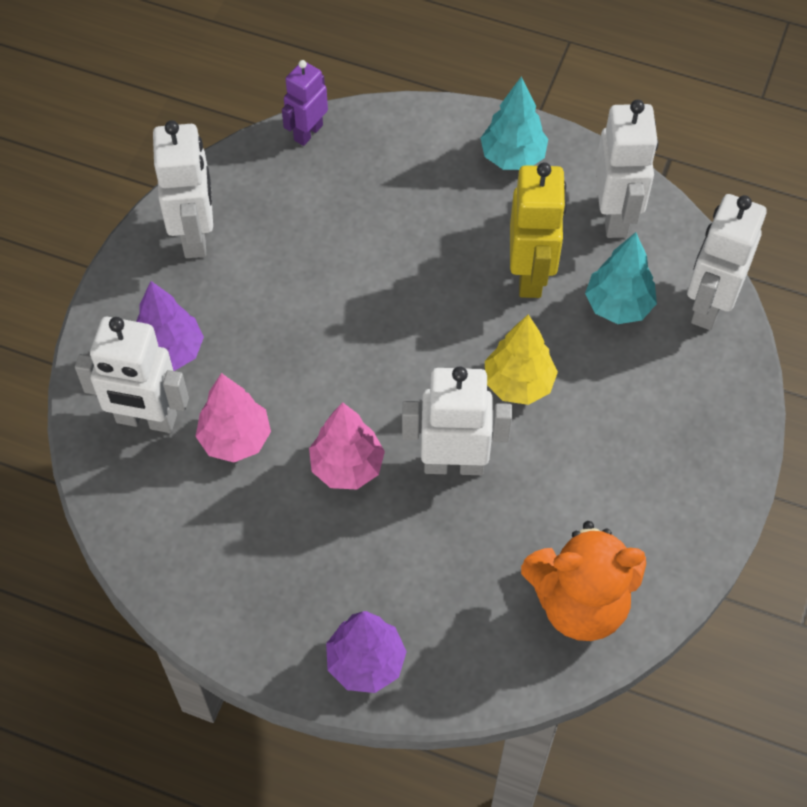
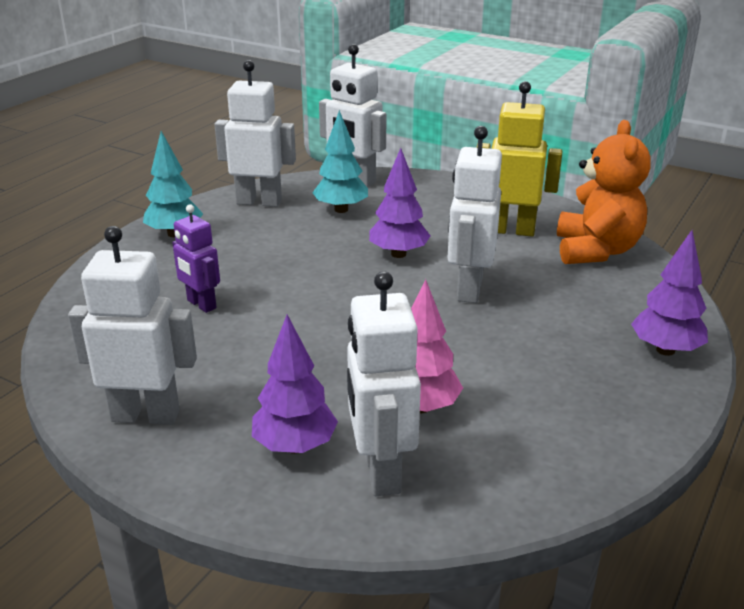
camera: 80 degrees left, 30 degrees down
(146, 419) = (380, 471): white robot -> white robot turned 150 degrees clockwise
(308, 132) = (65, 330): purple robot -> purple robot (201, 304)
(347, 466) = (463, 342): pink tree -> none
(518, 384) = (398, 254): yellow tree -> purple tree
(531, 275) = (296, 238): yellow robot -> yellow robot (511, 230)

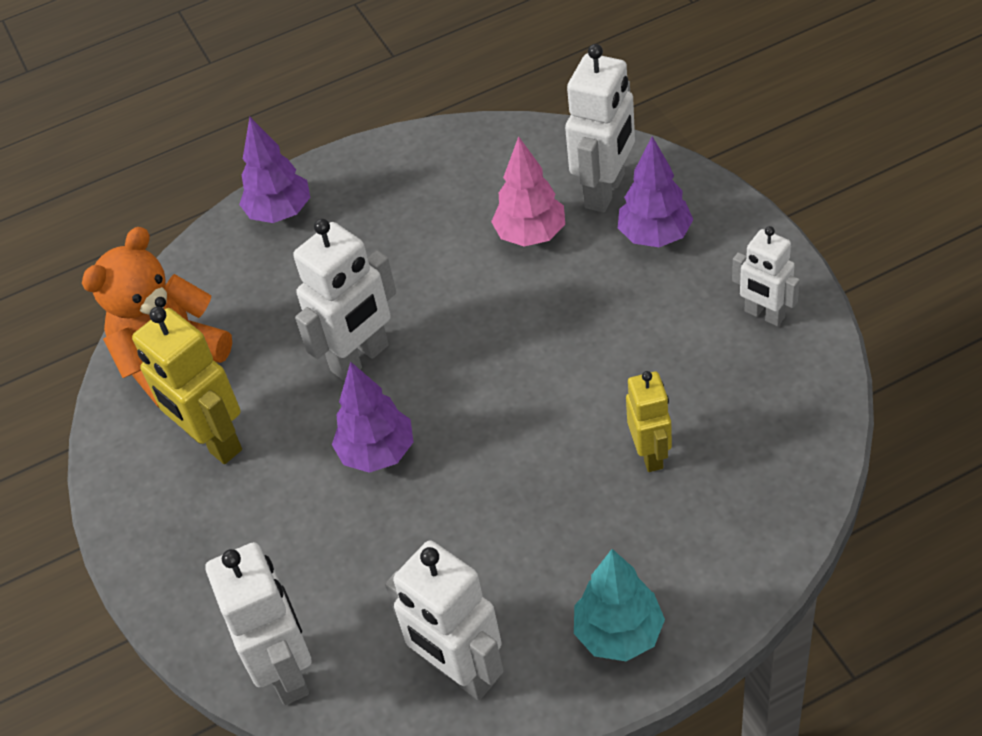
camera: 140 degrees left, 20 degrees up
(146, 415) = (764, 314): white robot -> white robot, size x0.63
(201, 304) = (650, 454): purple robot -> yellow robot
(341, 209) = (366, 591): turquoise tree -> none

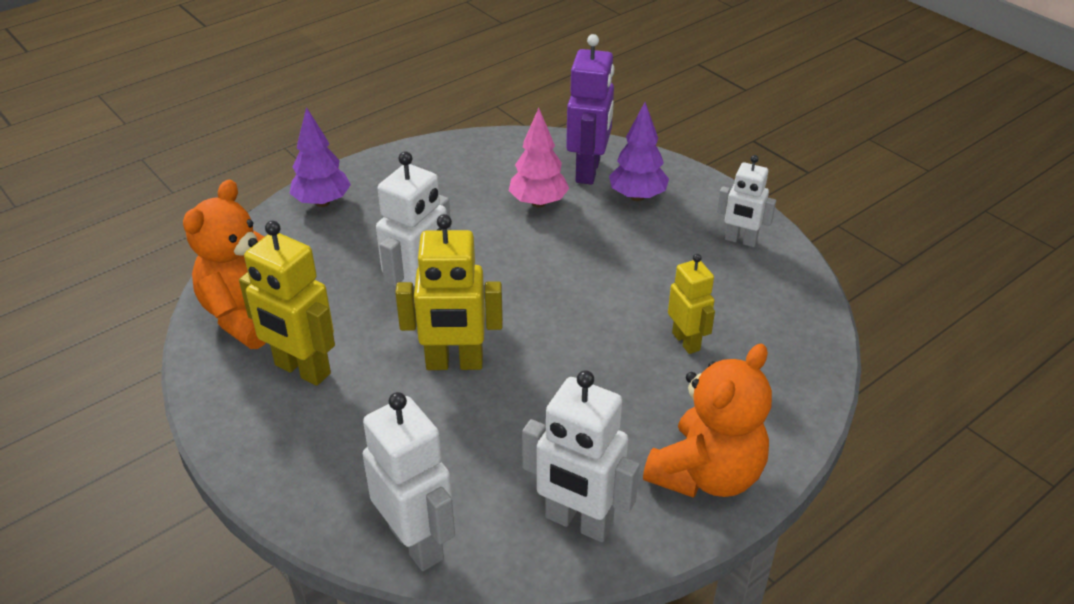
camera: 20 degrees left, 10 degrees down
(377, 453) = (454, 363): purple tree -> yellow robot
(605, 191) = (588, 171): white robot -> purple robot
(619, 633) = (706, 474): turquoise tree -> orange teddy bear

